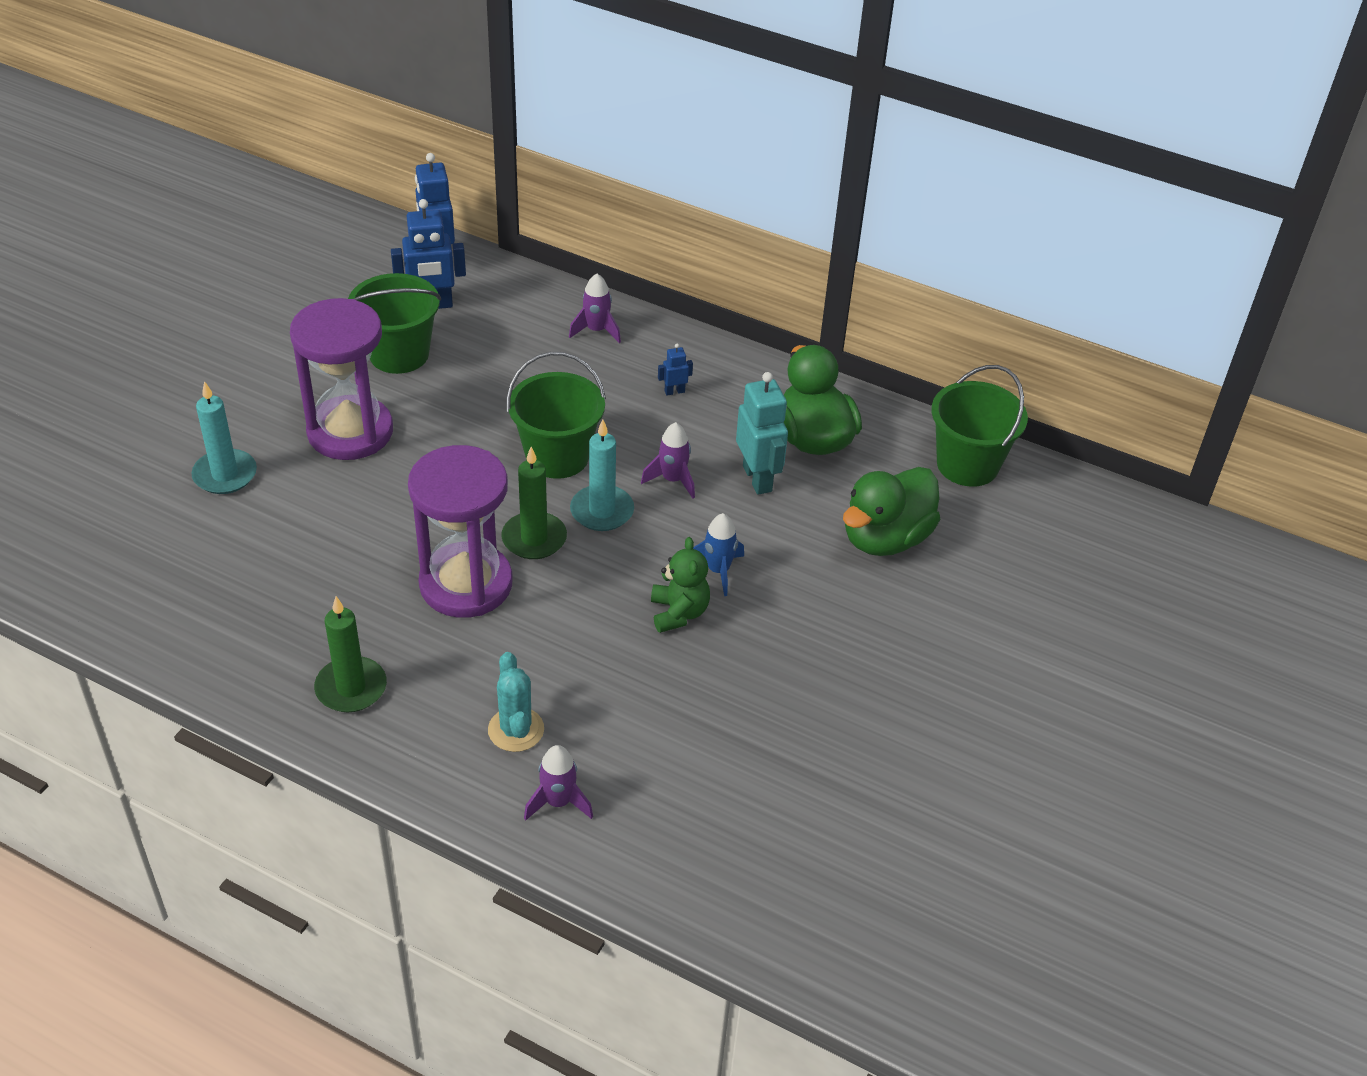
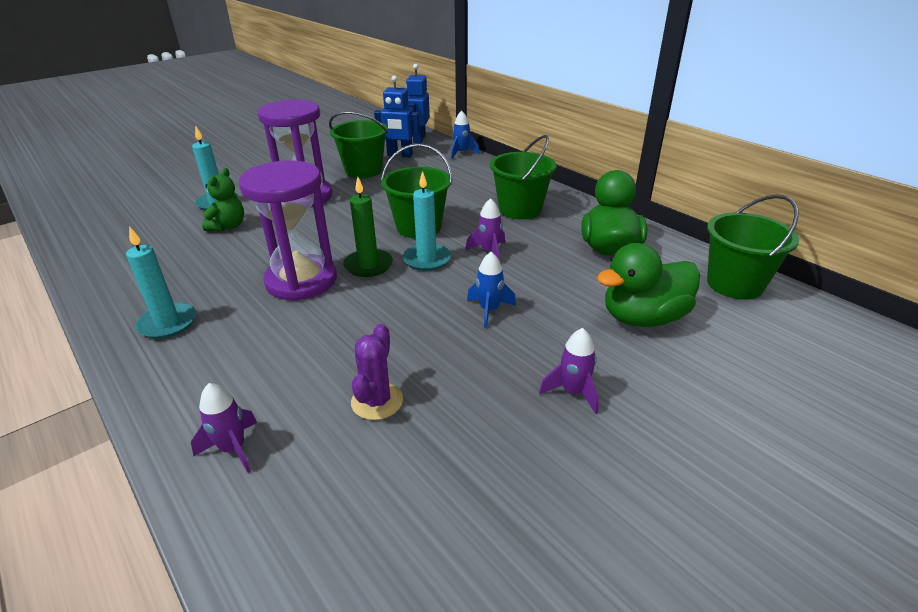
camera: 25 degrees right, 10 degrees down
(351, 688) = (167, 323): green candle -> turquoise candle
(516, 730) = (251, 381): turquoise cactus -> none
(527, 281) = (462, 153): none -> blue rocket
(596, 330) = (488, 177): purple rocket -> purple rocket (573, 392)
(664, 714) = (377, 401): none -> purple cactus
(674, 391) = (520, 209): blue robot -> green bucket
(679, 613) = (440, 331): green teddy bear -> green teddy bear (228, 226)
(757, 478) = (553, 262): turquoise robot -> none

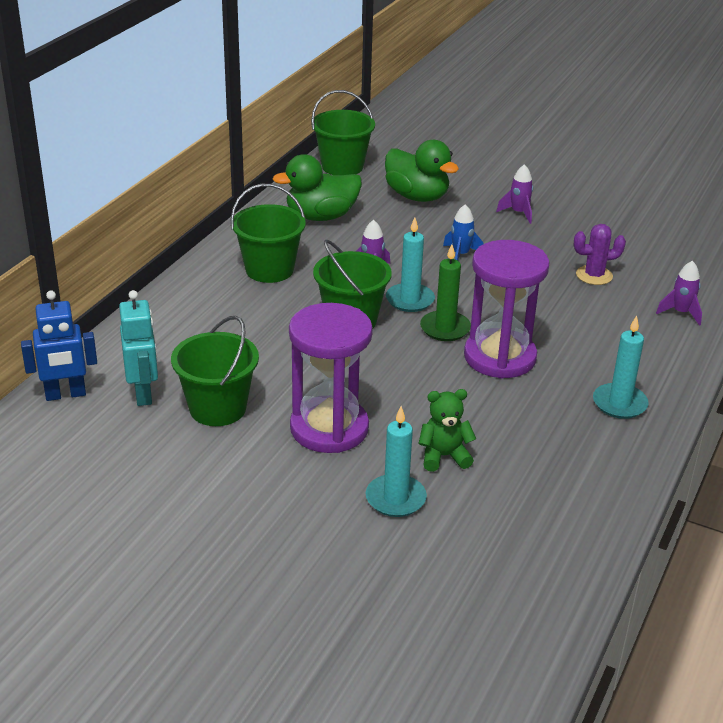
camera: 115 degrees left, 0 degrees up
(399, 155) = (143, 393): blue robot -> turquoise robot
(462, 153) = (113, 341): blue rocket -> none

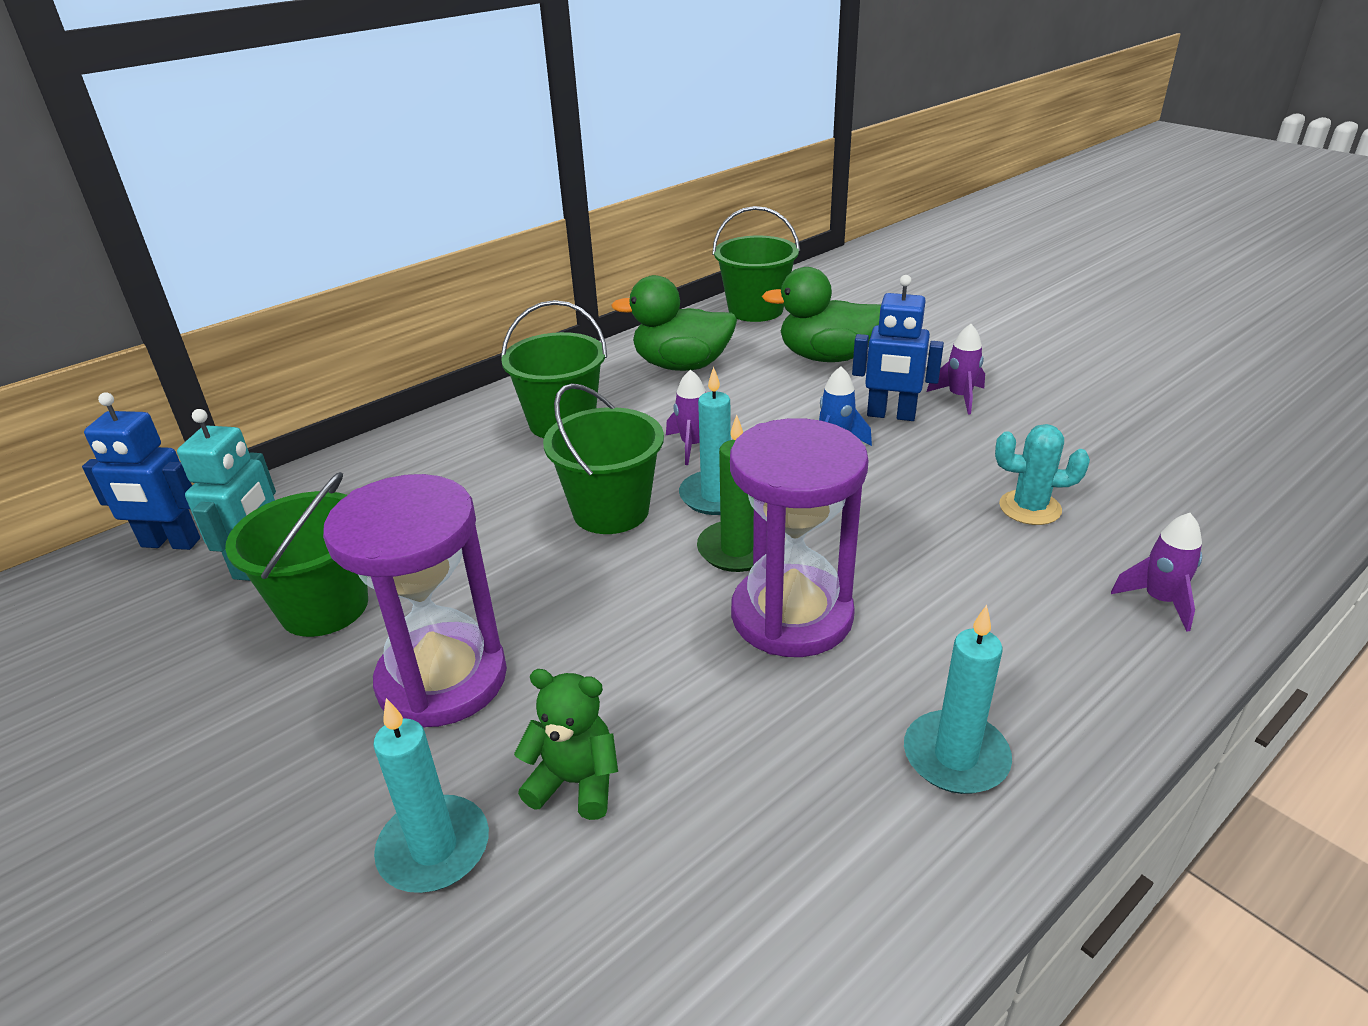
camera: 25 degrees right, 0 degrees up
(417, 196) = (827, 357): green duck -> green duck turned 120 degrees clockwise
(483, 231) = (891, 415): none -> blue robot
(594, 275) = (1030, 508): purple cactus -> turquoise cactus

